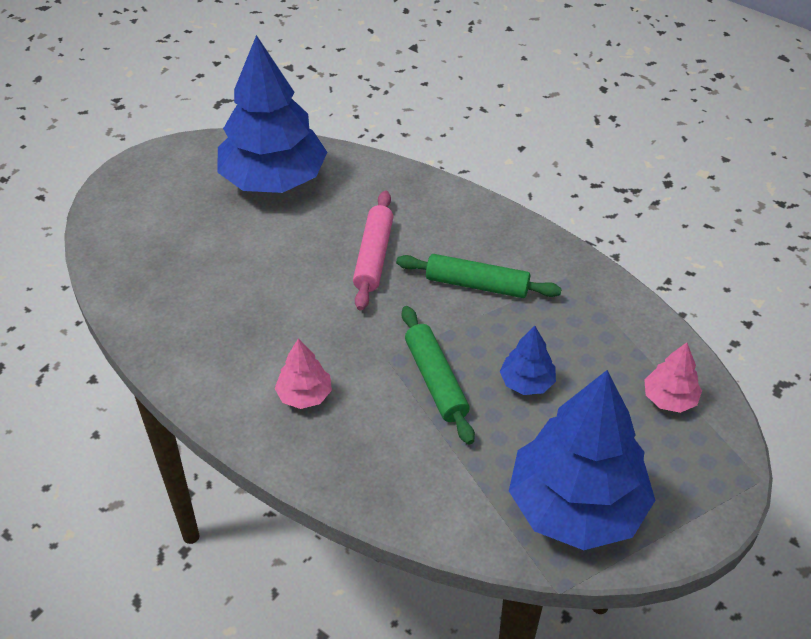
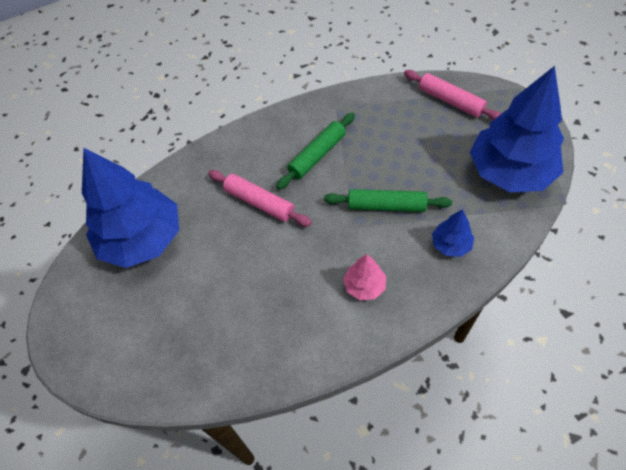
camera: 60 degrees left, 10 degrees up
(527, 382) = (409, 160): blue tree -> blue tree (451, 244)
(669, 399) = (450, 101): pink tree -> pink rolling pin

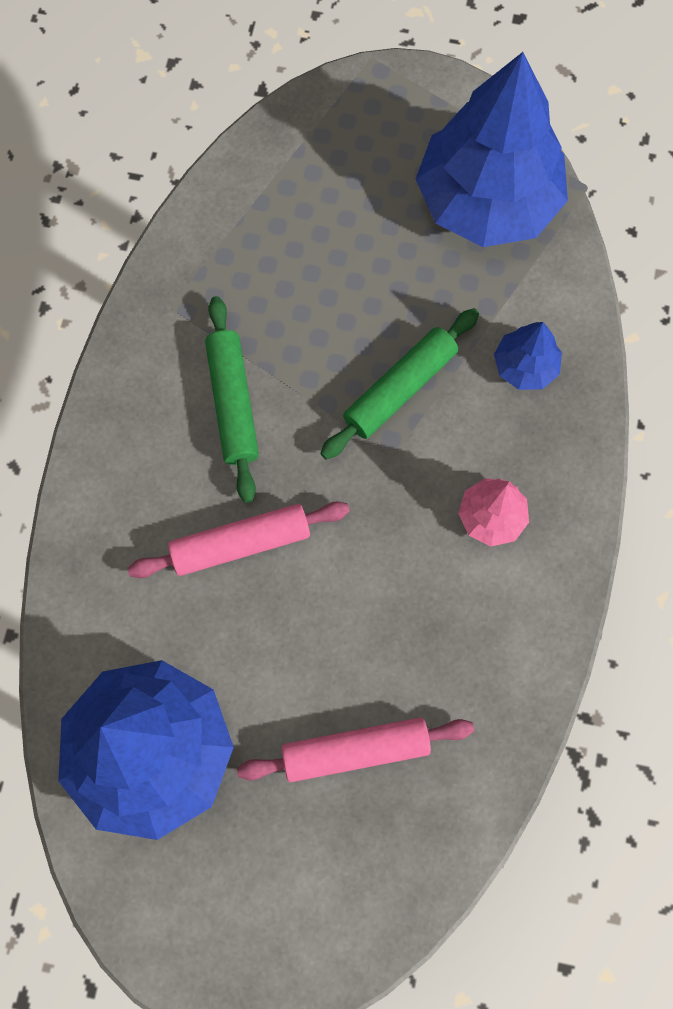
camera: 55 degrees left, 15 degrees up
(450, 101) = (309, 157): pink rolling pin -> pink rolling pin (355, 750)

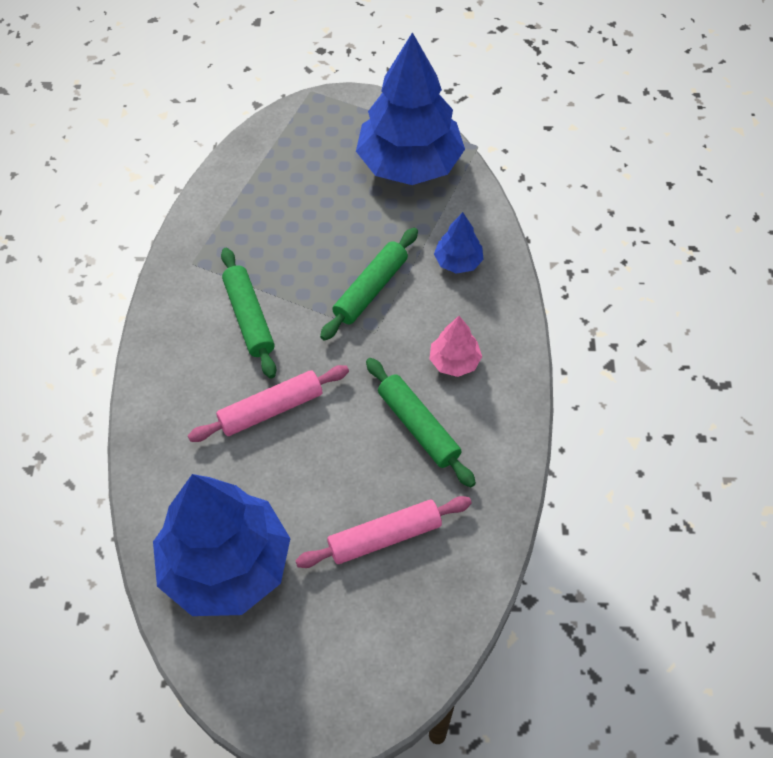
camera: 10 degrees left, 15 degrees down
(426, 603) = (418, 426): none -> green rolling pin

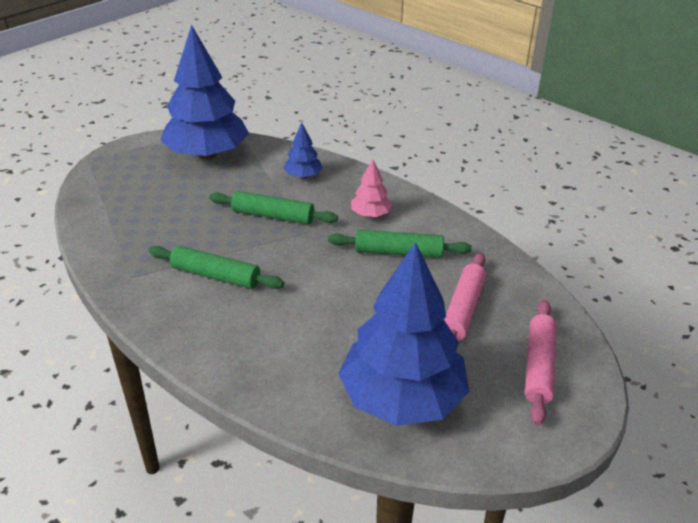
camera: 50 degrees left, 20 degrees down
(271, 409) = (302, 306): pink rolling pin -> pink rolling pin (538, 366)
(371, 289) = (273, 216): green rolling pin -> green rolling pin turned 60 degrees counterclockwise

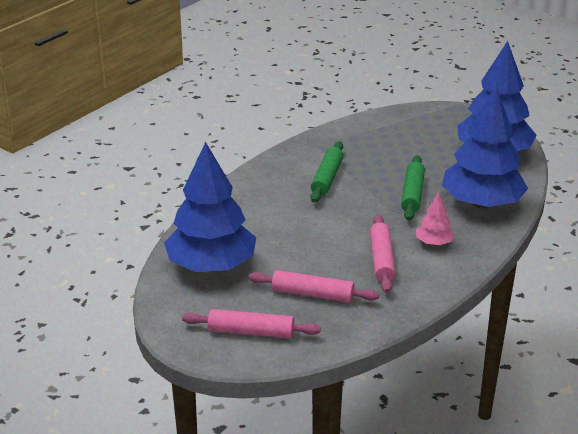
camera: 85 degrees right, 5 degrees down
(303, 176) = (481, 203): blue tree -> blue tree, size x2.29
(398, 252) = (381, 259): green rolling pin -> pink rolling pin

